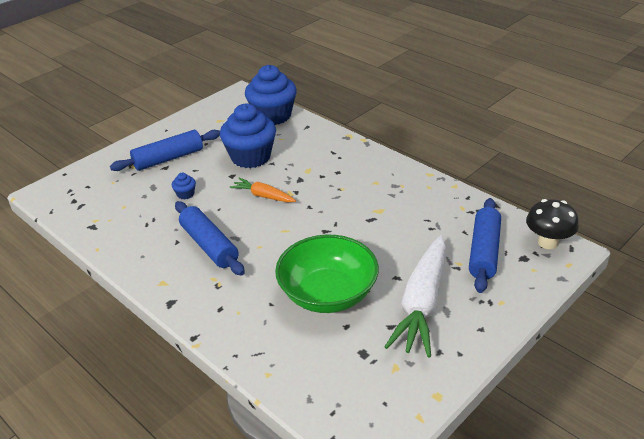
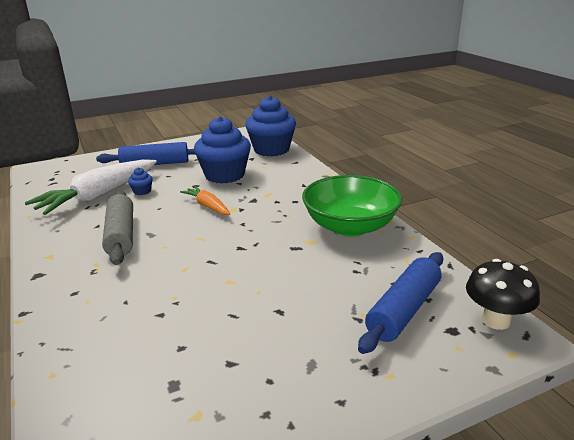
camera: 20 degrees right, 10 degrees down
(209, 245) = (121, 235): blue rolling pin -> grey rolling pin
(328, 294) = (190, 308): green bowl -> green bowl (350, 226)
(422, 304) = (286, 348): white carrot -> white carrot (98, 196)

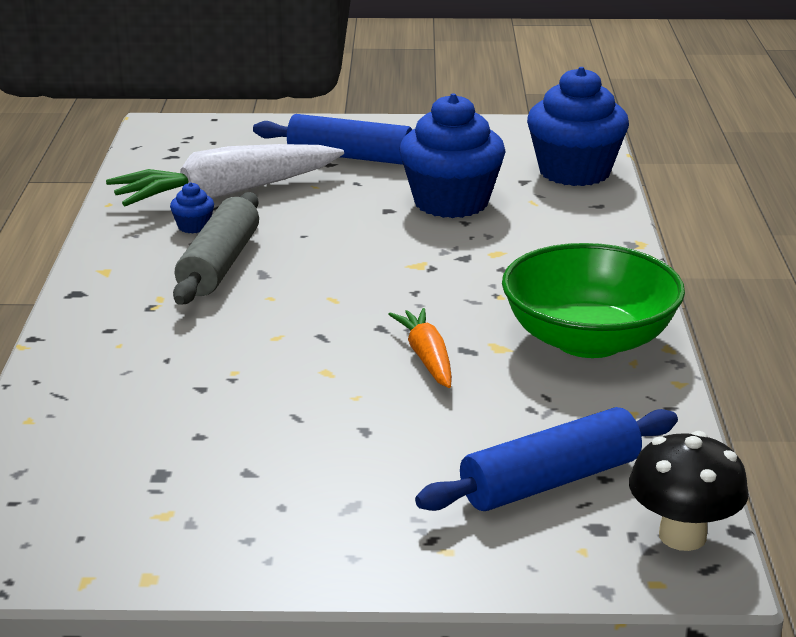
camera: 25 degrees right, 0 degrees up
(142, 191) = (296, 201): blue cupcake -> blue cupcake (193, 226)
(207, 206) = (381, 250): orange carrot -> orange carrot (427, 357)

